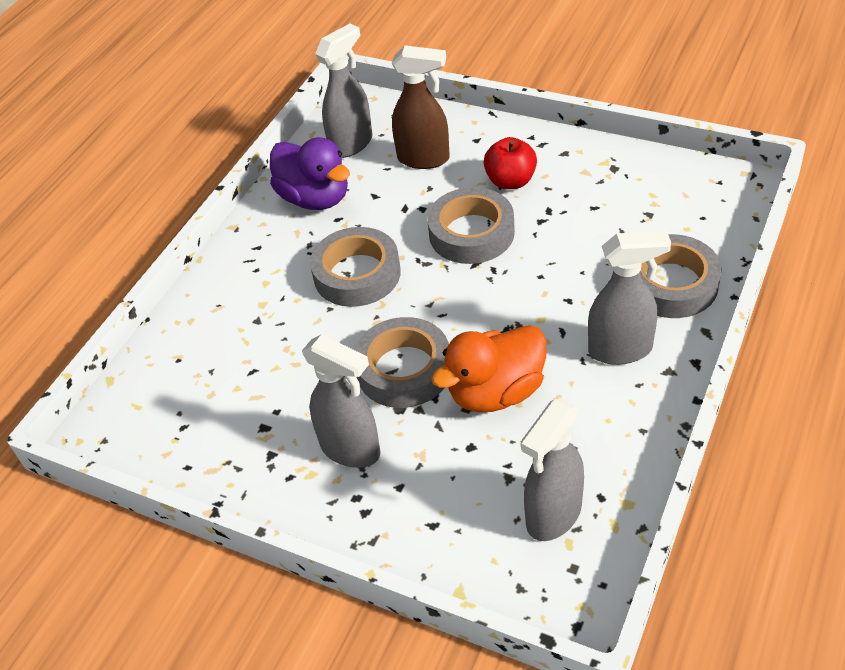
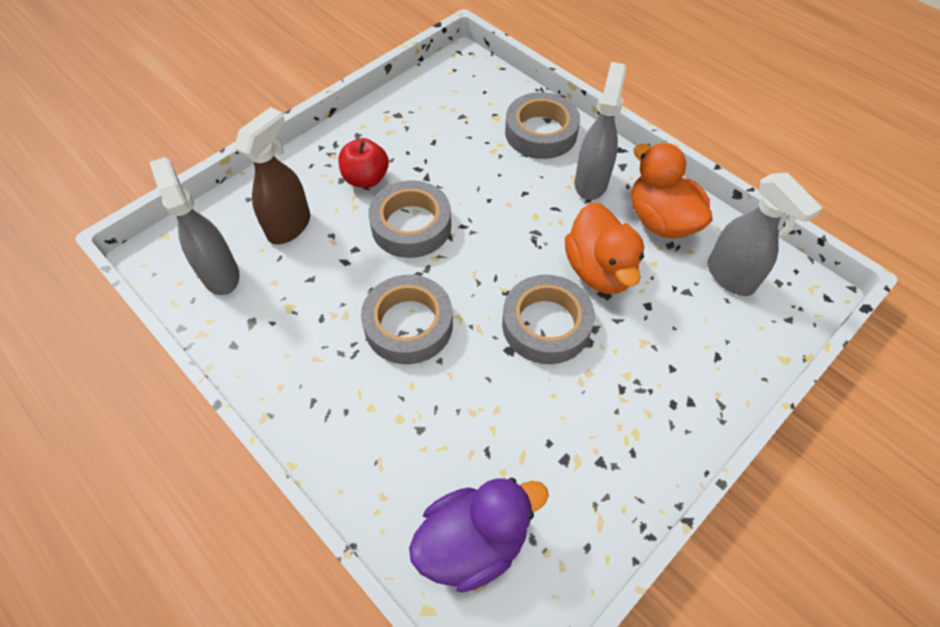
camera: 75 degrees left, 10 degrees up
(315, 198) = (277, 328): purple duck -> purple duck (473, 542)
(351, 449) = (620, 392): grey spray bottle -> none
(602, 428) = (661, 220): none -> orange duck

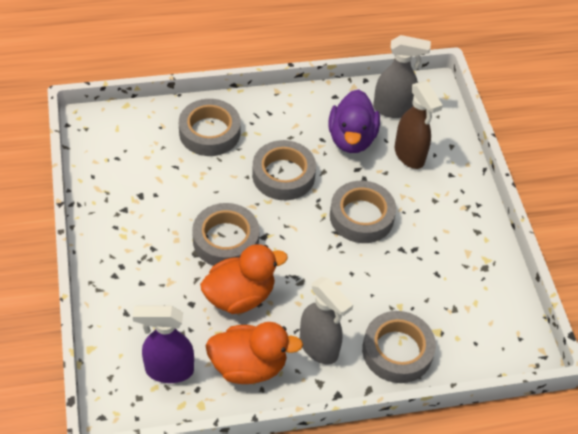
camera: 120 degrees right, 5 degrees down
(366, 179) = (425, 214): red apple -> none
(399, 450) = (209, 132): none -> grey tape
(473, 542) = (138, 136): purple duck -> purple duck (351, 139)
(599, 270) = (240, 296): orange duck -> orange duck turned 135 degrees clockwise
(730, 277) = (168, 370): grey spray bottle -> purple spray bottle

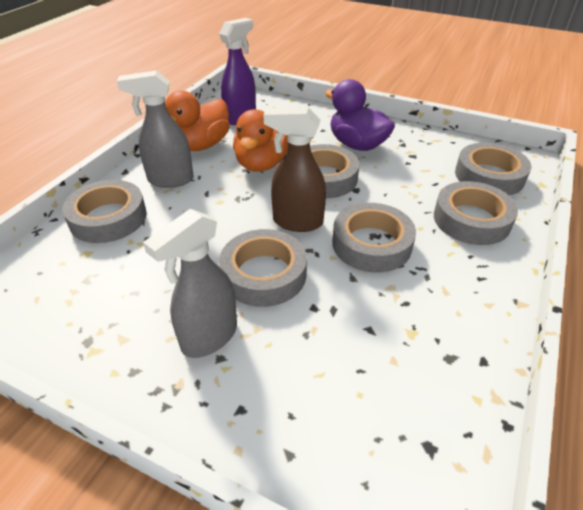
camera: 130 degrees right, 10 degrees down
(138, 137) = (489, 176): none -> grey tape
(351, 139) = (387, 332): purple duck -> purple duck (357, 145)
(393, 109) = (418, 421): grey spray bottle -> grey spray bottle (209, 337)
(409, 155) = (312, 380): brown spray bottle -> brown spray bottle (297, 222)

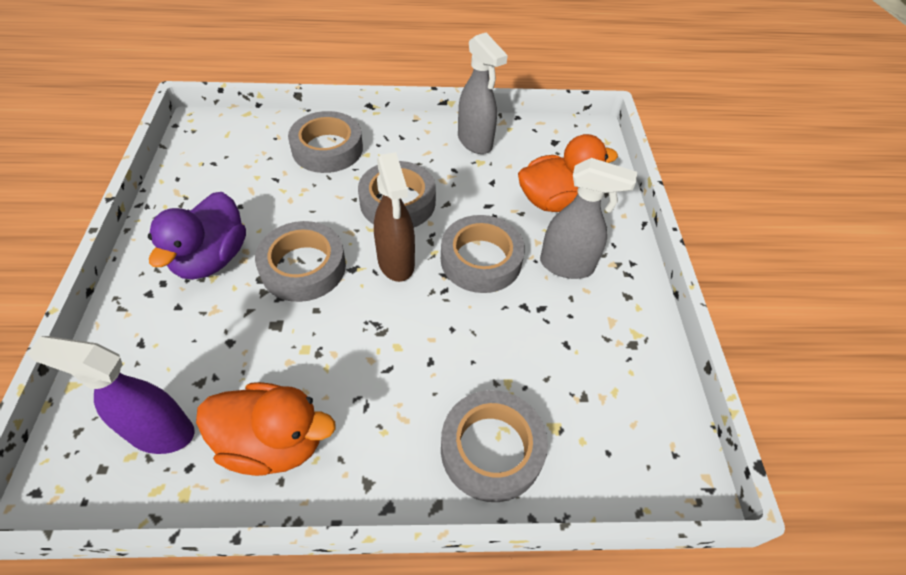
camera: 120 degrees left, 10 degrees up
(170, 180) = (381, 428): grey spray bottle -> grey spray bottle (475, 142)
(261, 163) = (296, 340): orange duck -> orange duck (555, 201)
(489, 176) = (245, 145): grey tape -> none

